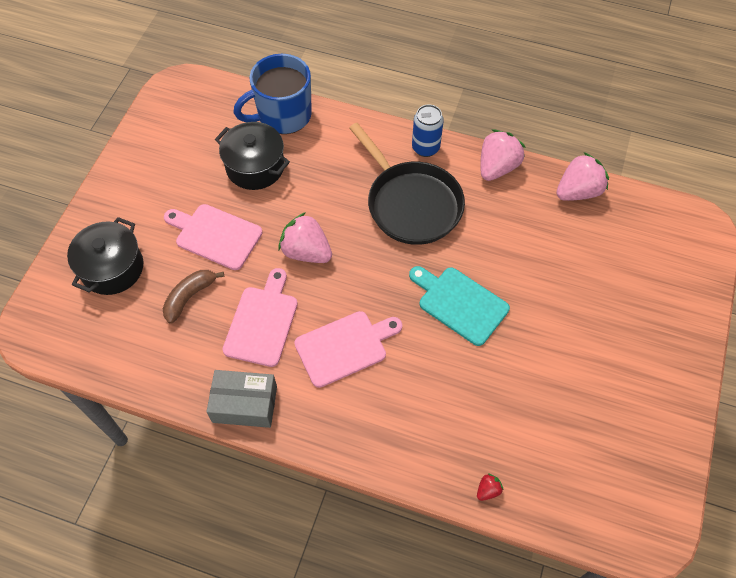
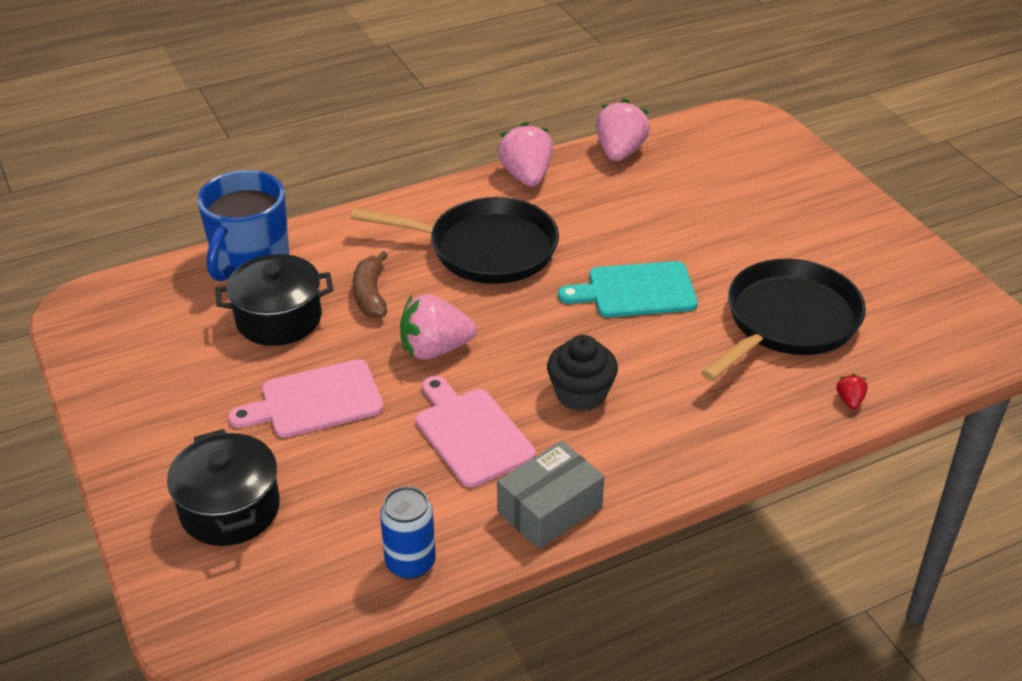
camera: 45 degrees left, 20 degrees down
(189, 297) = (361, 469): brown banana -> brown banana (370, 294)
(345, 347) = (581, 394): pink cutting board -> black cupcake
(425, 148) = (439, 201): blue can -> blue can (410, 563)
(522, 403) = (787, 322): none -> black pan

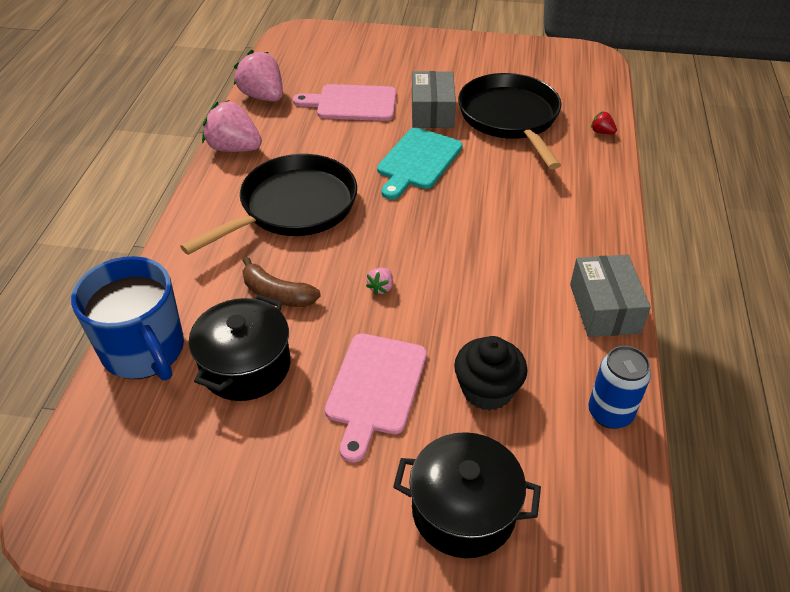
camera: 55 degrees left, 5 degrees up
(435, 349) = (381, 287): pink strawberry -> pink strawberry, size x0.45
(471, 433) = (493, 312): pink cutting board -> pink cutting board (352, 103)
(581, 394) = (499, 237): black cupcake -> black cupcake (487, 390)
(728, 264) = (432, 112): none -> grey box

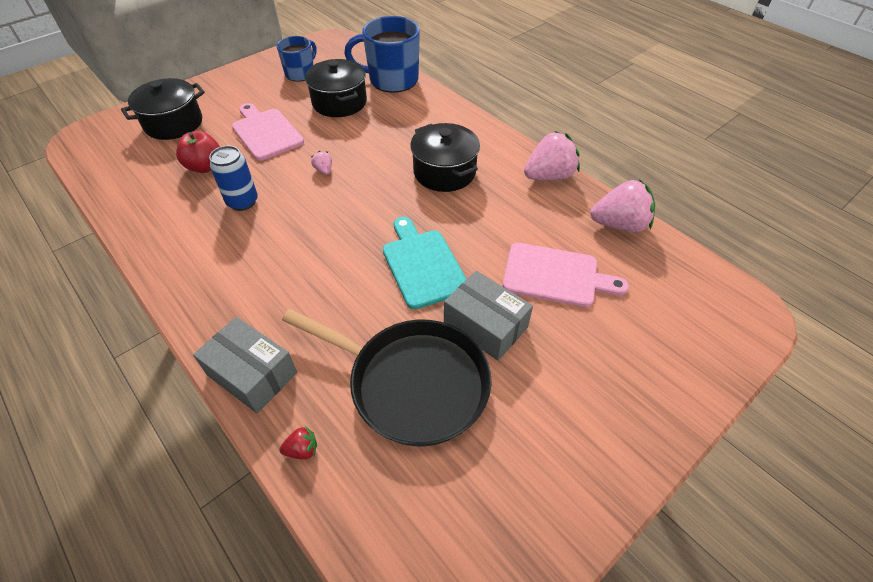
camera: 130 degrees right, 5 degrees up
(208, 470) = (301, 73): none -> blue mug
(277, 294) = (374, 131): brown banana -> none
(293, 207) = (444, 172): black pan -> black pot
(352, 103) = (555, 276): pink cutting board -> pink cutting board turned 60 degrees clockwise
(487, 390) = (205, 166): black cupcake -> red apple
(604, 308) = (165, 255): grey box -> grey box (252, 374)
(610, 413) = (122, 199): blue can -> blue can (242, 202)

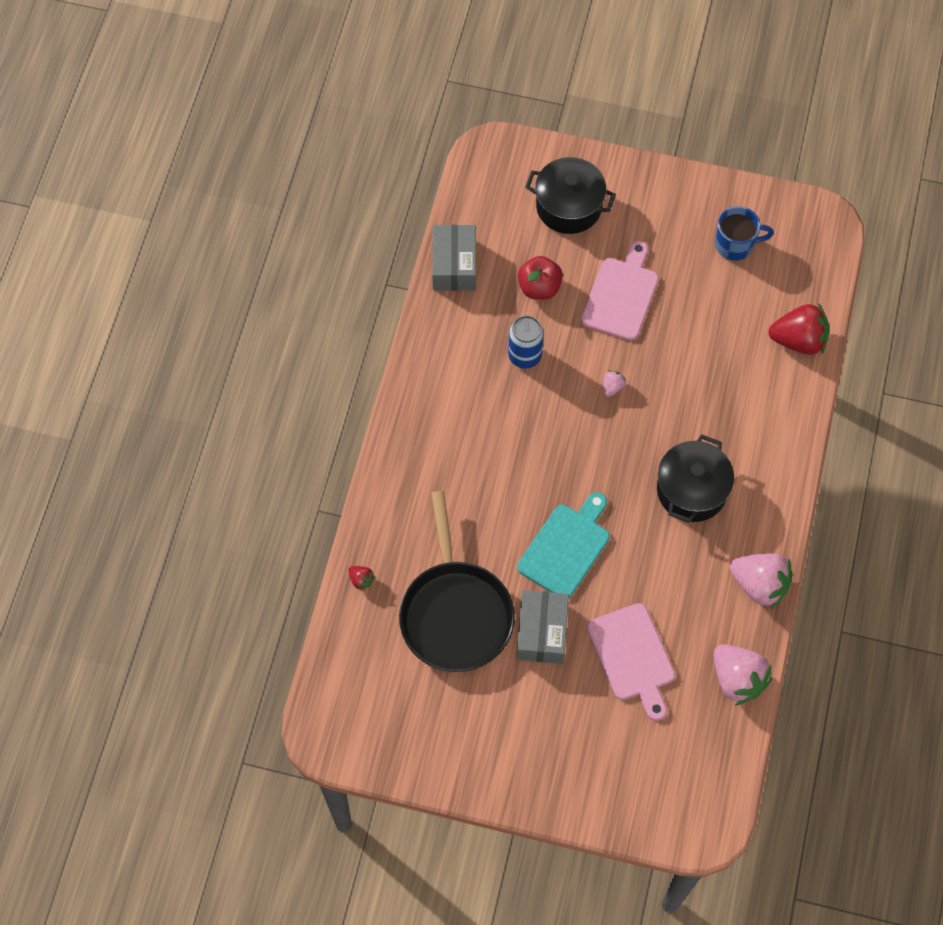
camera: 55 degrees right, 15 degrees up
(252, 374) = (386, 504): grey box -> grey box (454, 265)
(339, 102) = (718, 321): black pot -> none
(392, 80) = (798, 340): blue mug -> red strawberry

